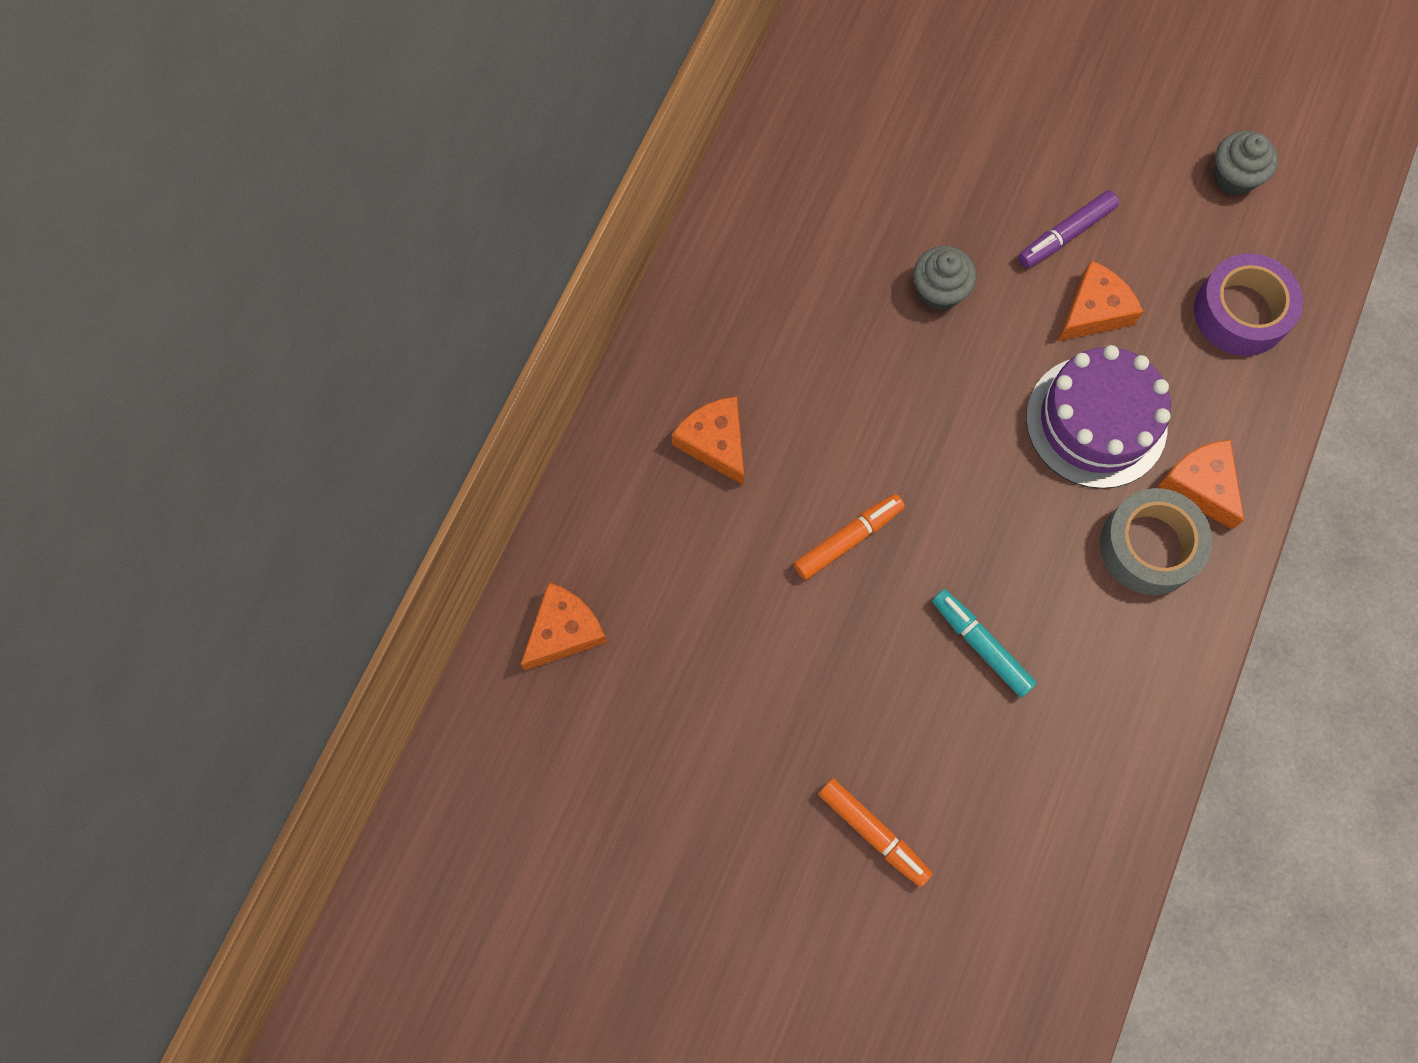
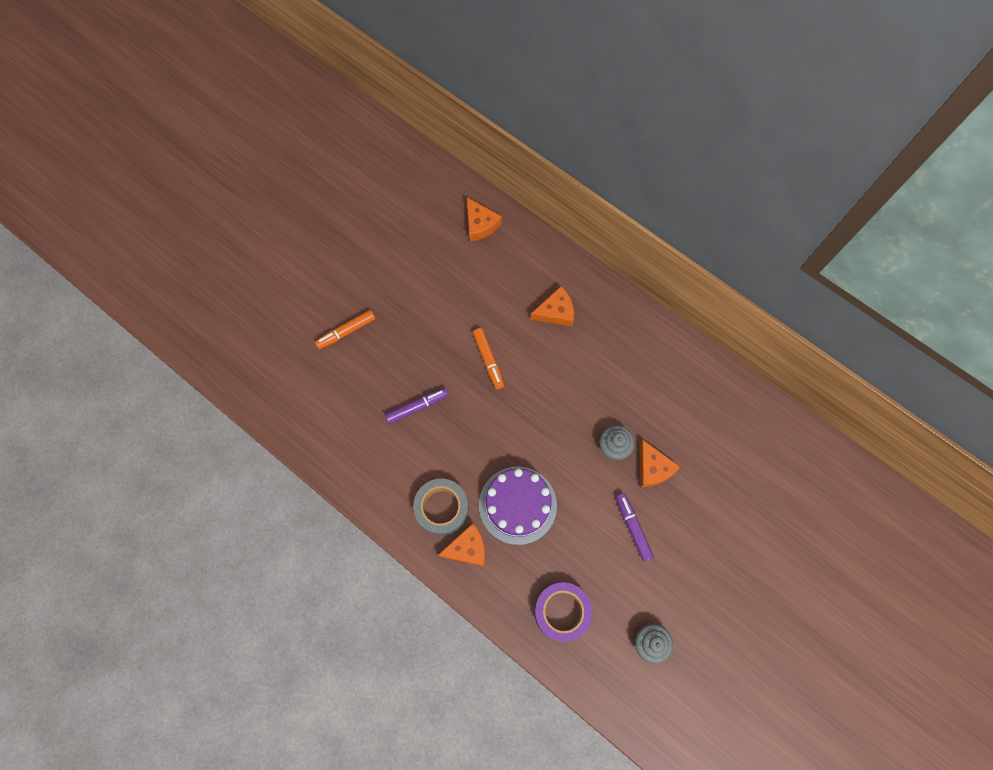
camera: 105 degrees right, 0 degrees up
(981, 645) = (417, 407): turquoise marker -> purple marker
(1094, 311) = (582, 527): orange cheese -> orange cheese (653, 468)

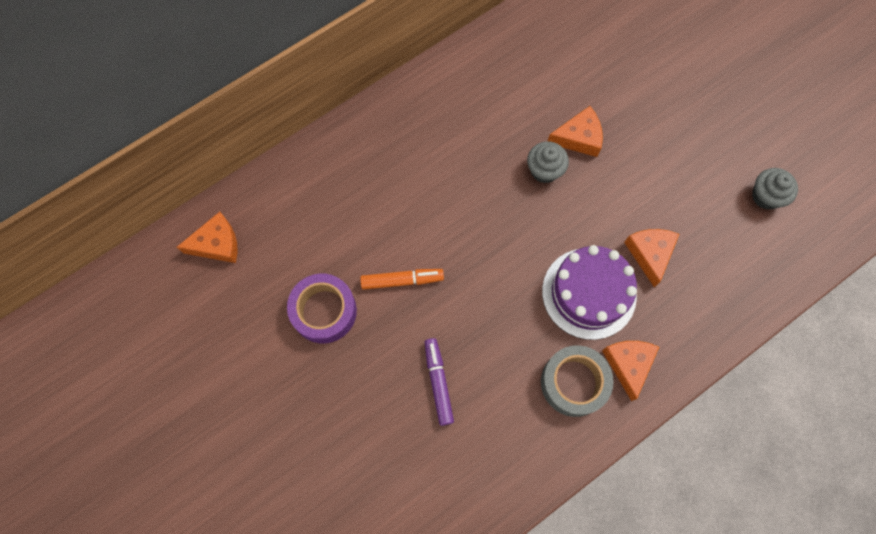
camera: 75 degrees left, 0 degrees up
(346, 331) = (308, 452): orange marker -> none
(556, 312) = (364, 187): orange cheese -> orange cheese (650, 254)
(561, 611) = (719, 277): purple tape -> purple tape (324, 311)
(633, 527) = (640, 177): purple marker -> none

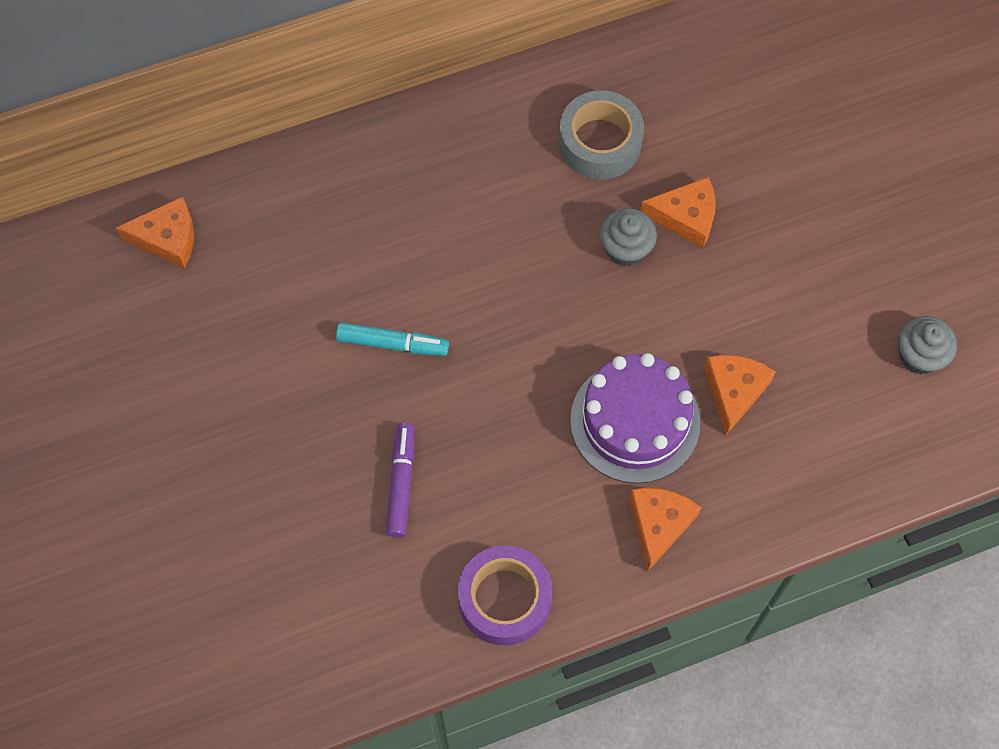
camera: 15 degrees right, 5 degrees down
(324, 311) = (280, 357): purple tape -> purple tape (504, 599)
(402, 280) = (393, 344): orange marker -> turquoise marker
(574, 383) = (578, 529): grey tape -> grey tape (600, 143)

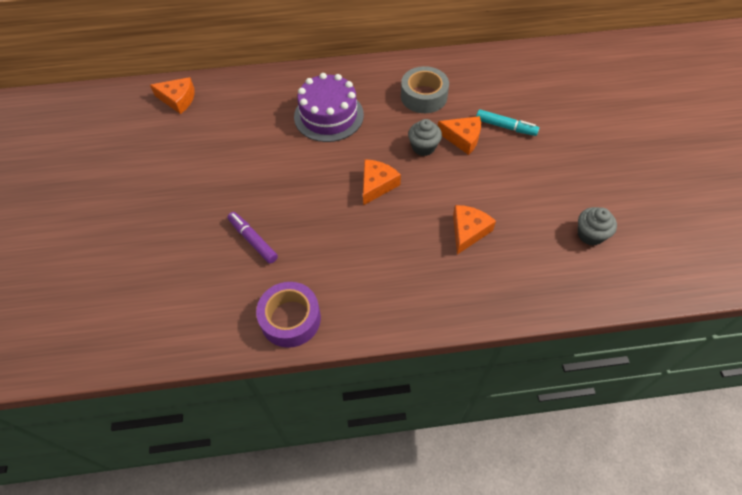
camera: 15 degrees right, 10 degrees down
(393, 344) = (276, 169): turquoise marker -> turquoise marker (505, 127)
(401, 483) = (253, 240): purple marker -> purple marker turned 60 degrees counterclockwise
(635, 421) = (403, 235): purple cake -> purple cake (328, 115)
(659, 524) = (401, 296): orange cheese -> orange cheese (377, 185)

